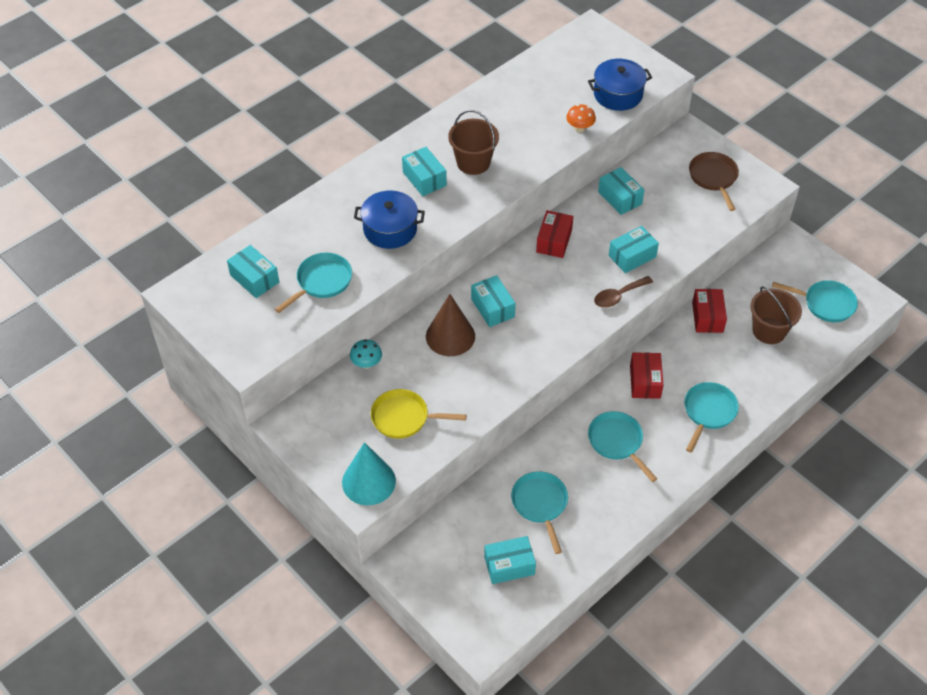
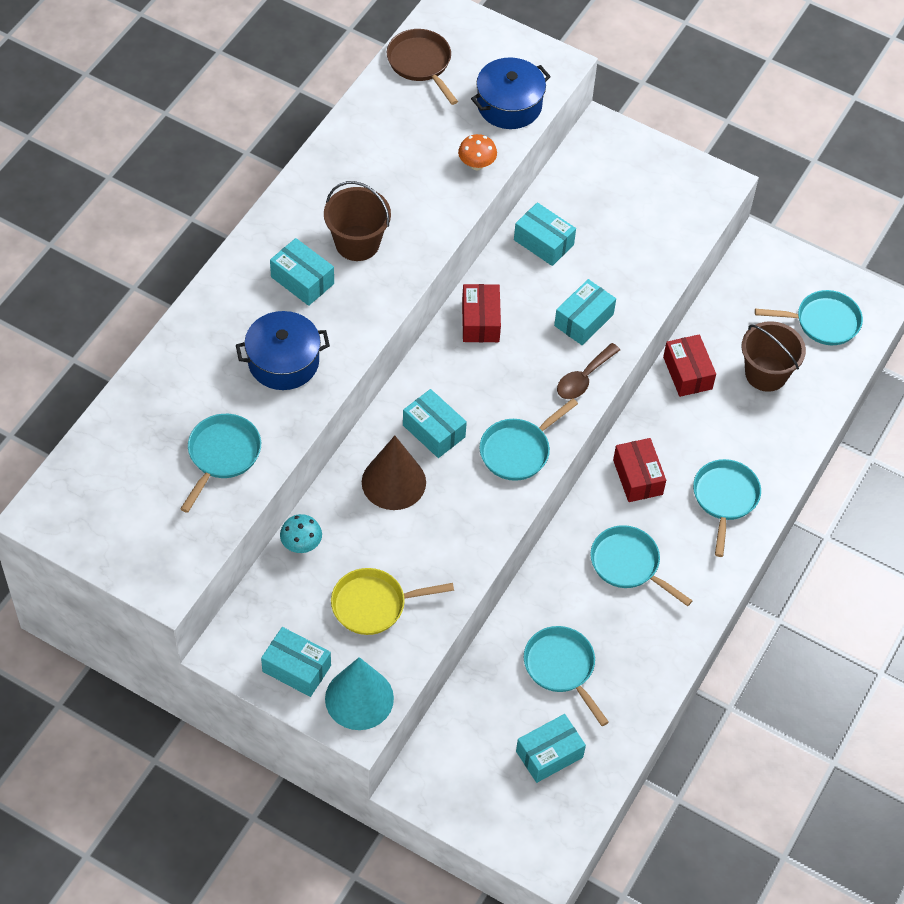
camera: 20 degrees left, 5 degrees up
(254, 279) = (133, 471): turquoise box -> turquoise box (296, 668)
(551, 335) = (518, 451): none -> turquoise pan
(713, 178) = (651, 188): brown pan -> brown pan (421, 63)

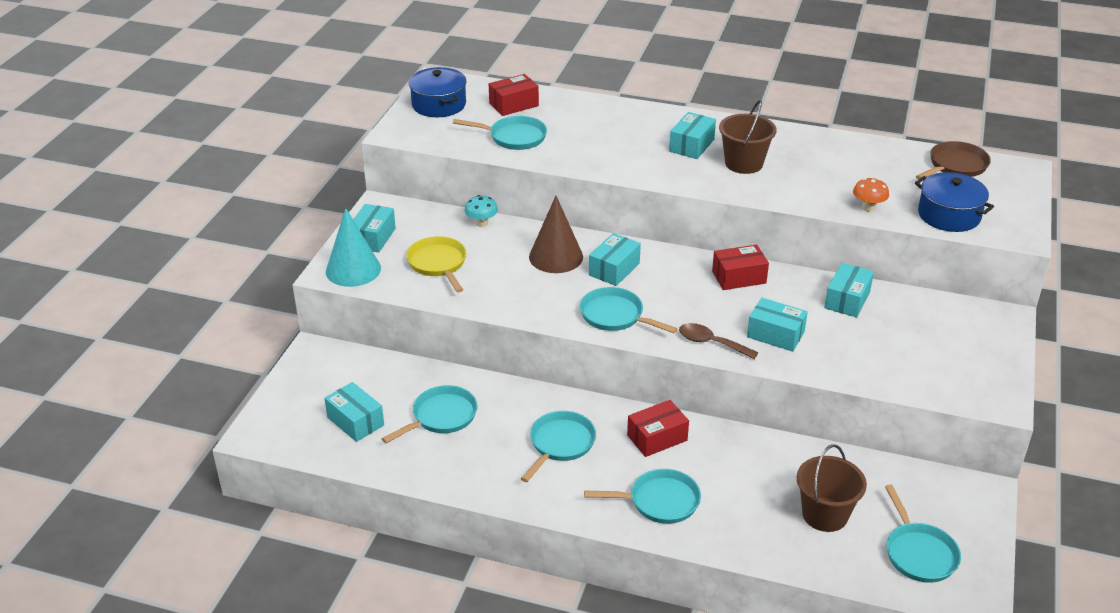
camera: 80 degrees right, 20 degrees down
(283, 361) = (610, 149): blue pot -> blue pot (439, 104)
(687, 373) = (793, 456): red box -> red box (514, 104)

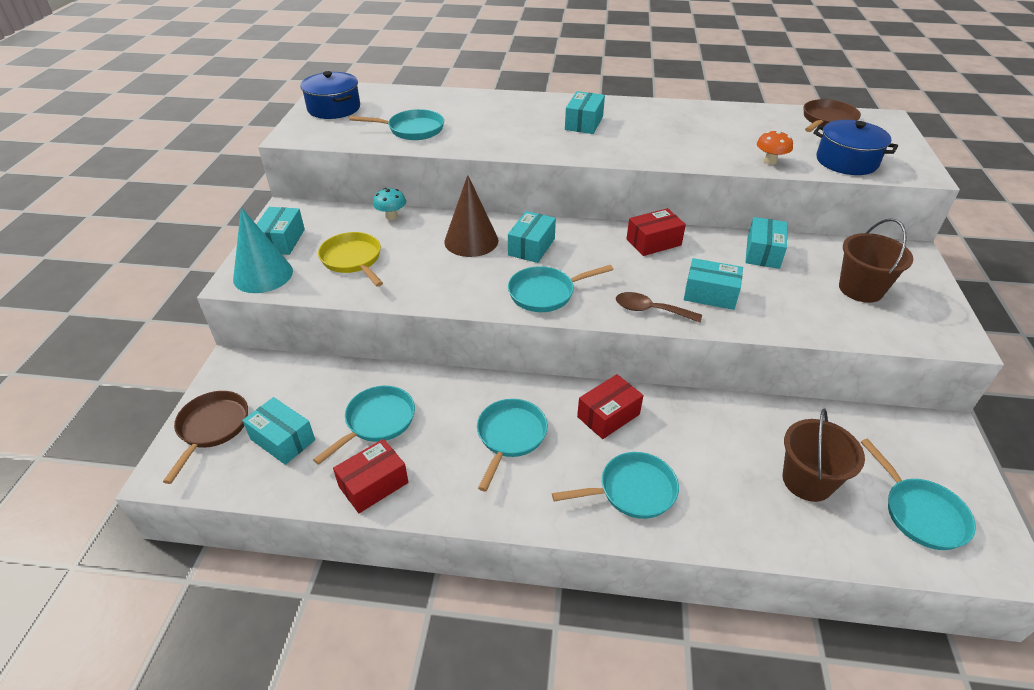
camera: 10 degrees left, 5 degrees up
(294, 404) = (212, 428): none -> brown pan
(514, 104) = (406, 103): red box -> red box (373, 484)
(615, 316) = (545, 293): turquoise pan -> turquoise pan turned 45 degrees counterclockwise
(744, 163) = (638, 134): brown bucket -> brown bucket (860, 289)

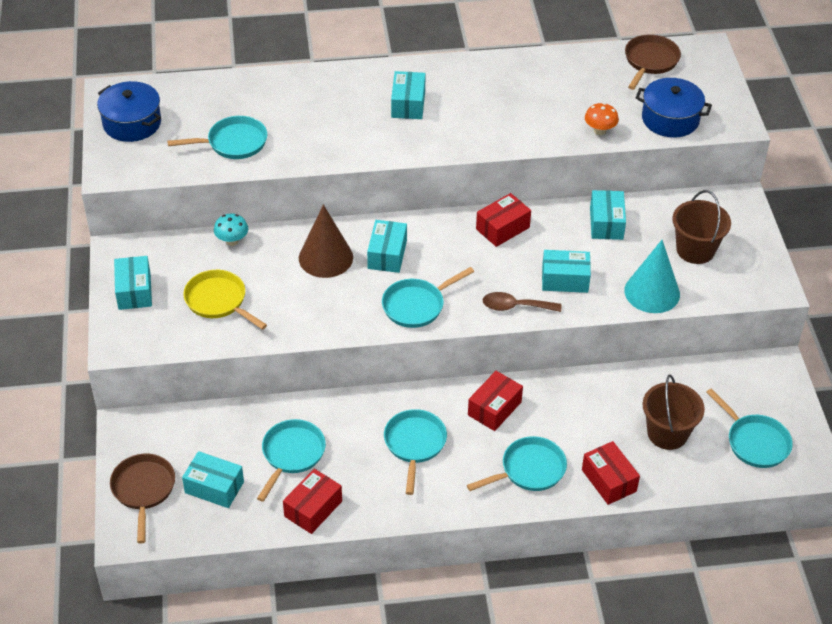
camera: 15 degrees left, 5 degrees up
(263, 275) = (138, 334): turquoise cone -> turquoise cone (652, 292)
(728, 523) = (609, 480): none -> red box

